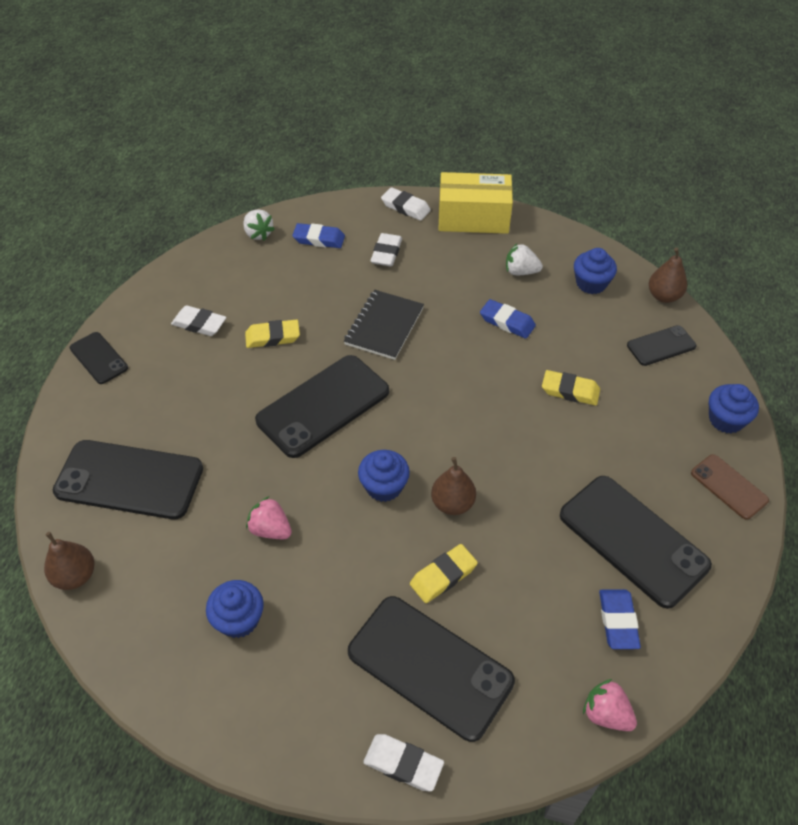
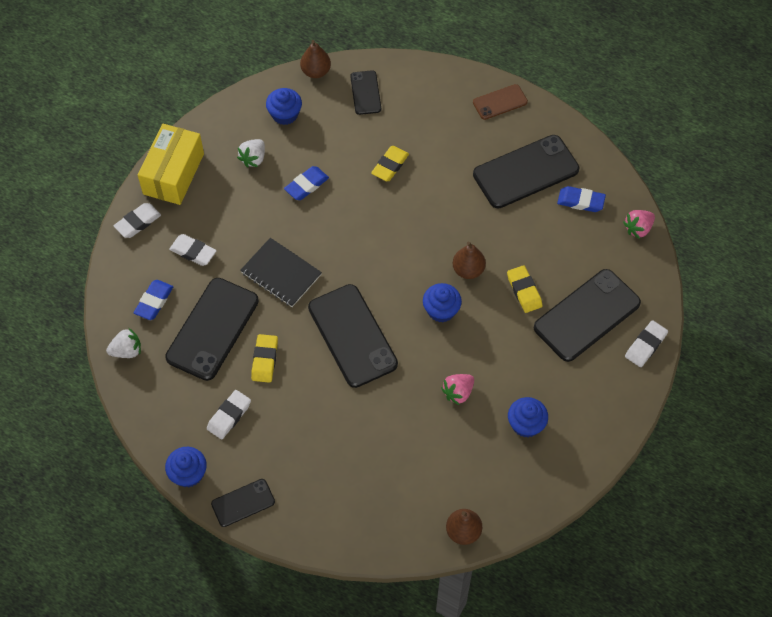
camera: 75 degrees left, 10 degrees up
(129, 480) = (384, 487): black phone -> black phone (212, 329)
(726, 420) = (445, 81): blue cupcake -> blue cupcake (188, 474)

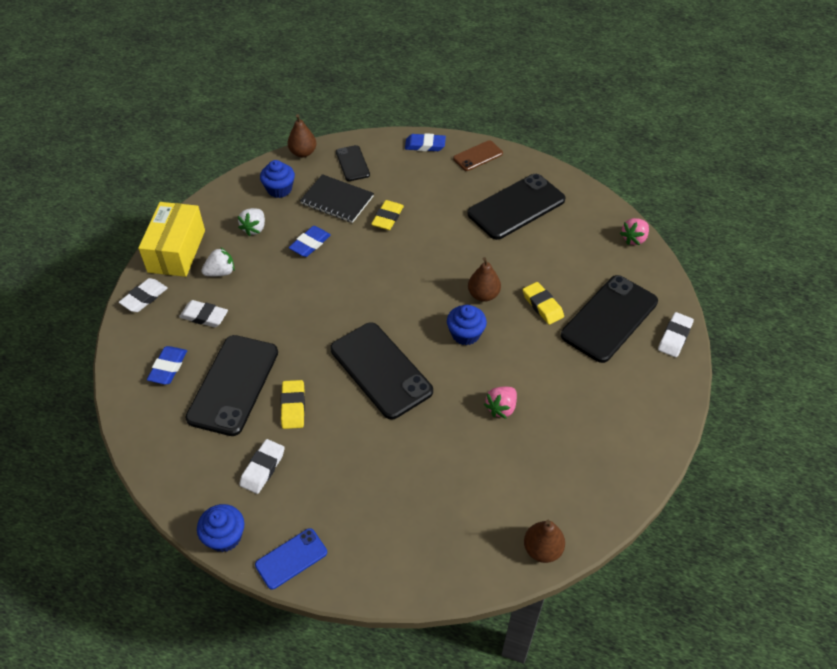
camera: 10 degrees left, 10 degrees down
(127, 351) = (143, 419): white strawberry -> white strawberry (220, 272)
(243, 503) = (291, 558): black phone -> blue phone
(281, 274) = (297, 324): black notebook -> black notebook (337, 200)
(526, 424) = (579, 428): blue cupcake -> none
(580, 201) = (574, 224): blue eraser -> blue eraser (425, 145)

